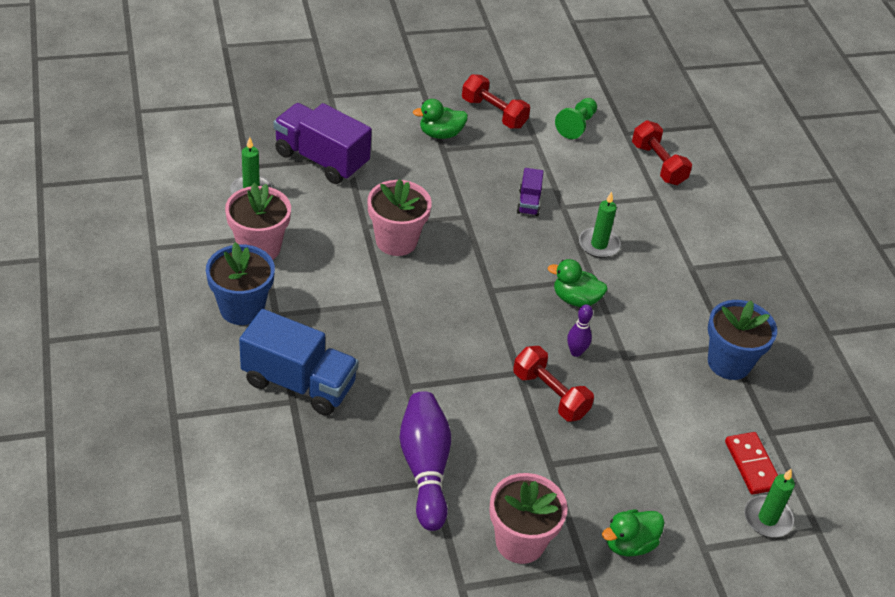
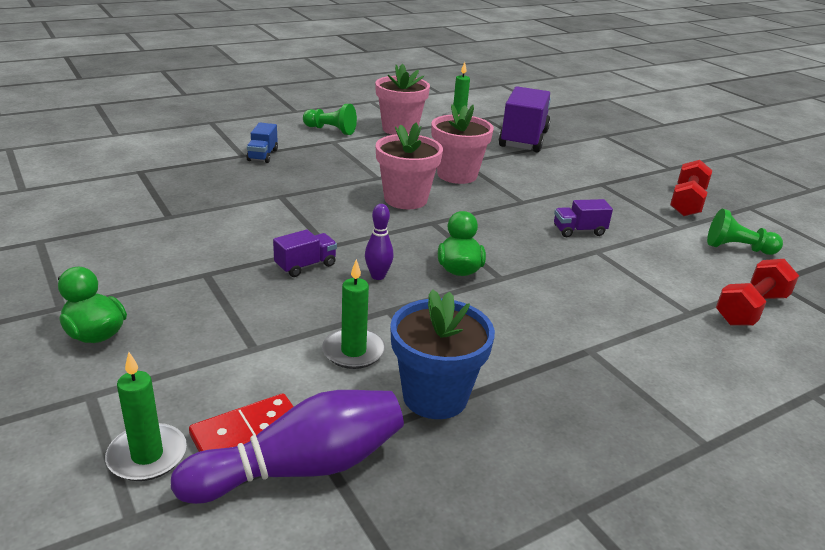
camera: 75 degrees right, 15 degrees down
(242, 308) = (330, 130): blue flower pot -> green pawn
(299, 383) = (263, 155): blue truck -> blue truck, size x0.48
(425, 468) = (183, 211): purple bowling pin -> purple bowling pin (301, 468)
(440, 134) = (620, 181): green duck -> none
(520, 542) = (96, 265): pink flower pot -> pink flower pot (405, 199)
(550, 394) = (305, 266): red dumbbell -> purple truck
(599, 245) = (560, 277): green candle -> green candle (353, 351)

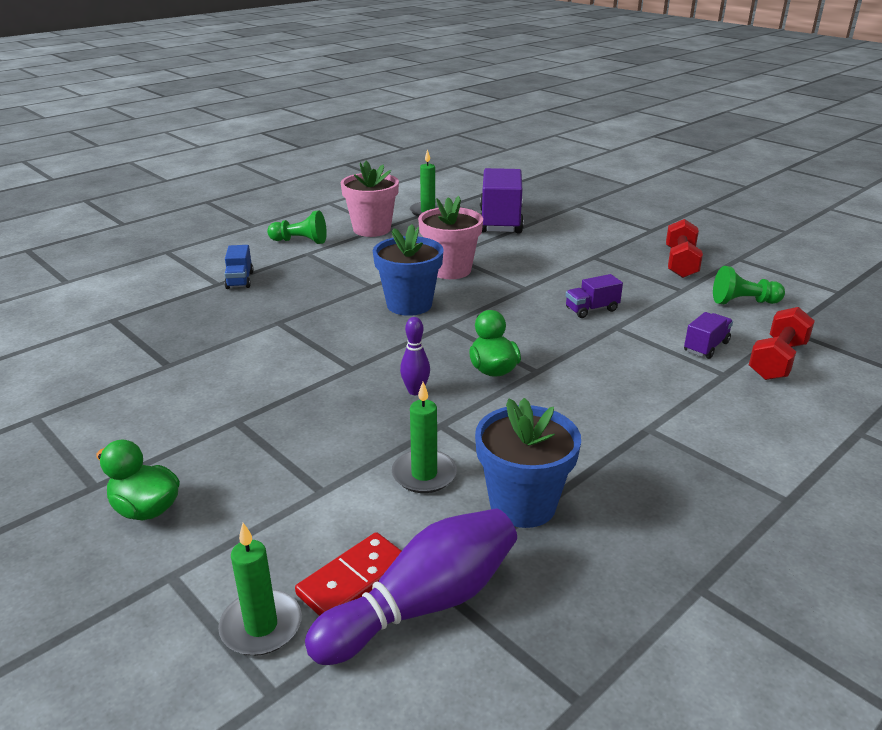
camera: 10 degrees left, 0 degrees up
(305, 266) = (337, 393): purple truck -> purple truck (706, 347)
(405, 199) = (409, 304): pink flower pot -> blue flower pot

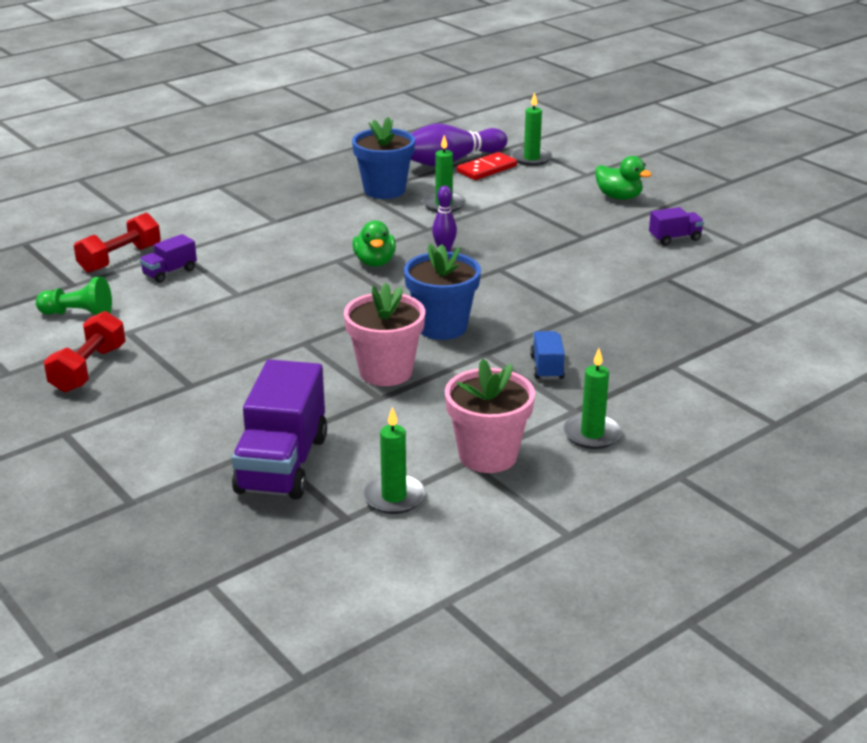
camera: 175 degrees left, 0 degrees up
(240, 280) = (646, 368): blue truck -> blue truck (547, 367)
(300, 241) = (592, 434): green pawn -> green candle
(591, 309) = (248, 313): purple truck -> purple truck (675, 238)

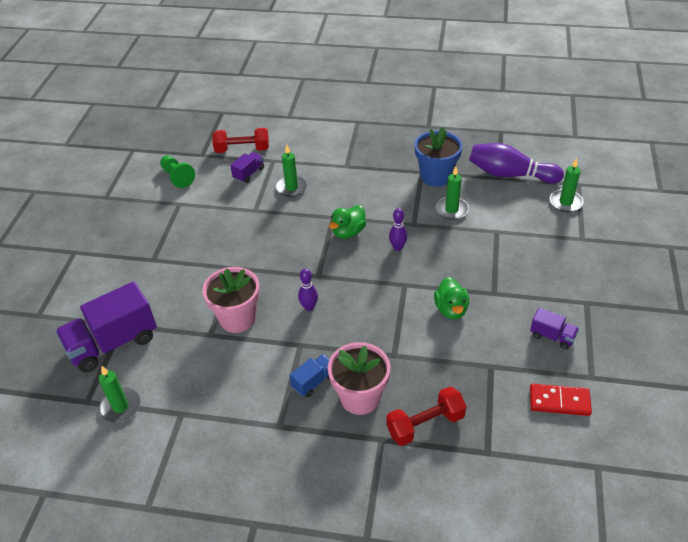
camera: 50 degrees right, 15 degrees up
(88, 369) = (133, 218): red dumbbell -> red dumbbell (425, 424)
(169, 272) = (249, 173): purple truck -> purple truck turned 120 degrees clockwise
(442, 327) = (309, 307): blue flower pot -> purple bowling pin
(487, 169) = (522, 195): red domino -> red domino (559, 401)
(488, 455) = (194, 418): pink flower pot -> pink flower pot (360, 397)
(592, 434) = (260, 451): green candle -> green candle (291, 188)
(619, 197) = (572, 273): green duck -> green duck (451, 309)

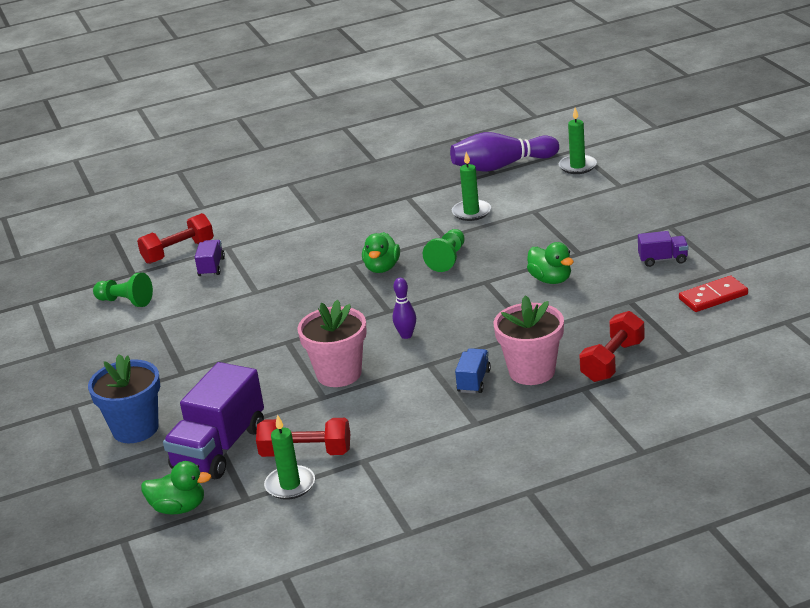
camera: 30 degrees left, 15 degrees down
(46, 383) = (179, 508): none -> green duck
(155, 382) = (306, 452): none -> red dumbbell
(291, 188) = (276, 259): green candle -> none
(397, 247) = (447, 259): purple bowling pin -> green pawn
(436, 176) = (427, 194): blue flower pot -> blue flower pot (135, 429)

